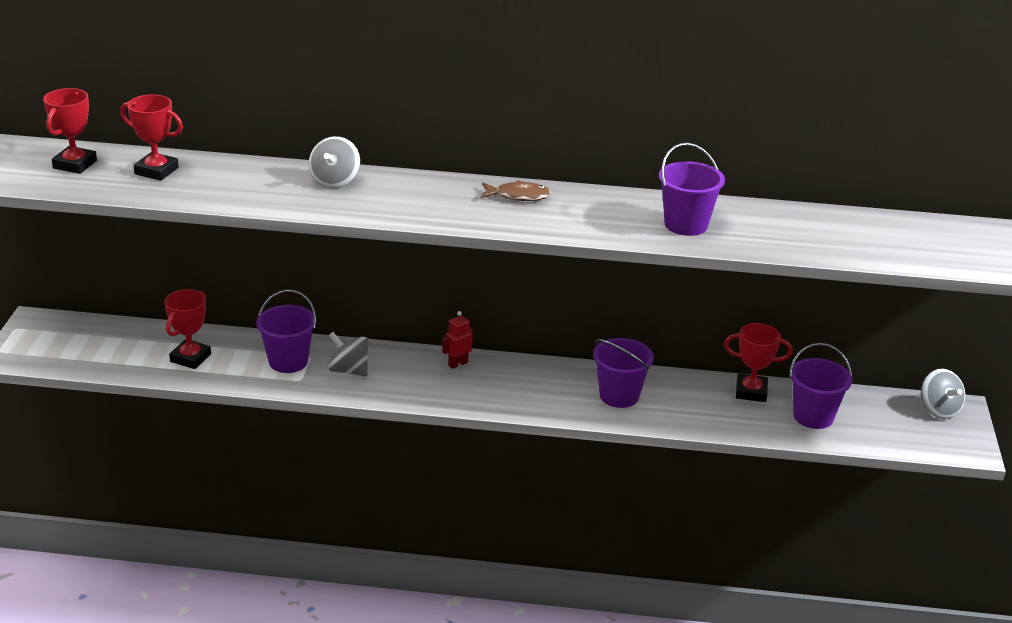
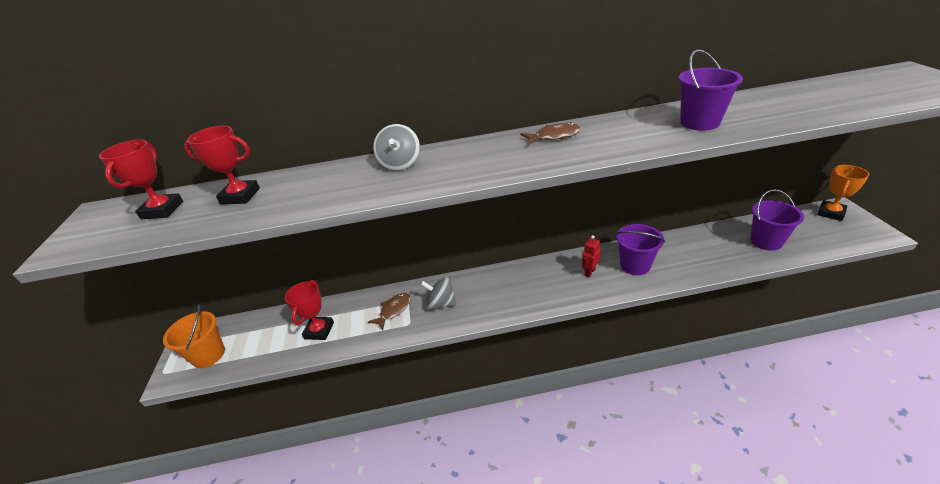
camera: 10 degrees left, 5 degrees up
(54, 347) = (208, 355): none -> orange bucket
(288, 361) = (394, 310): purple bucket -> brown fish
(458, 364) = (513, 274): red robot -> red robot (589, 272)
(751, 392) = (712, 236): red trophy -> none
(938, 410) = (831, 213): grey spinning top -> orange trophy

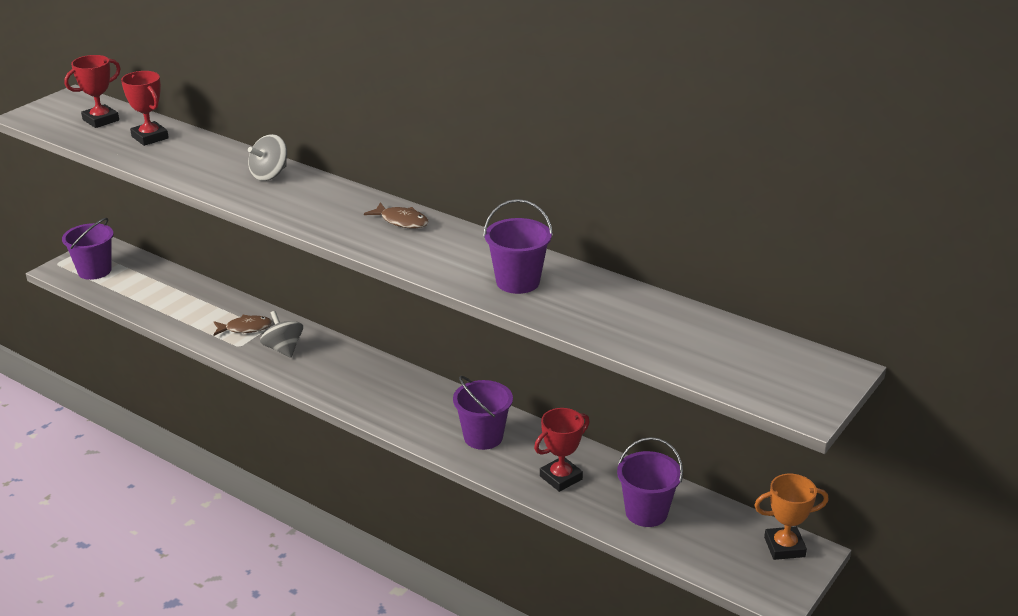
camera: 40 degrees right, 5 degrees down
(208, 355) = (94, 271): orange bucket -> purple bucket
(319, 330) = (178, 305): red trophy -> red trophy (561, 478)
(589, 272) = (435, 413): red robot -> none

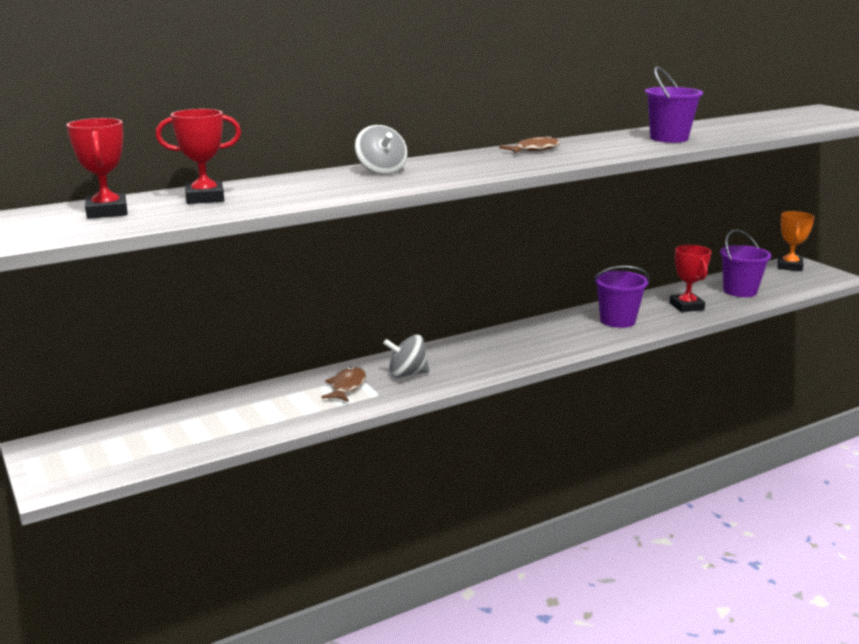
camera: 65 degrees left, 10 degrees down
(94, 271) = (95, 458): purple bucket -> none

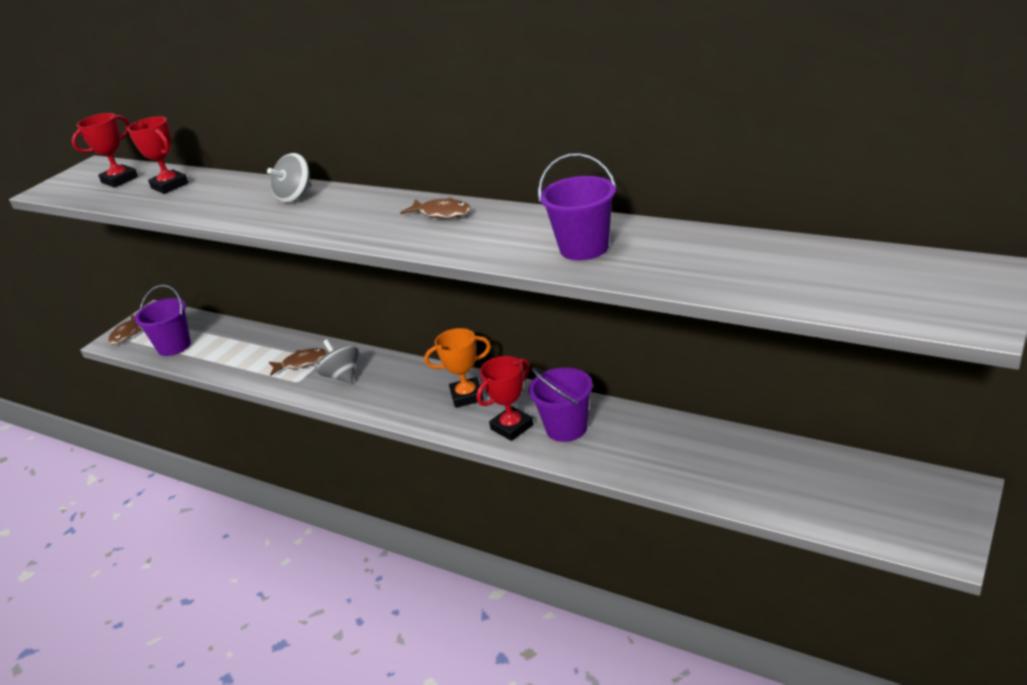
camera: 65 degrees right, 10 degrees up
(58, 471) = (127, 334): none -> brown fish
(686, 306) = (660, 456): red trophy -> red trophy (512, 427)
(740, 291) = (764, 477): purple bucket -> purple bucket (174, 346)
(789, 266) = (930, 489): orange trophy -> orange trophy (467, 396)

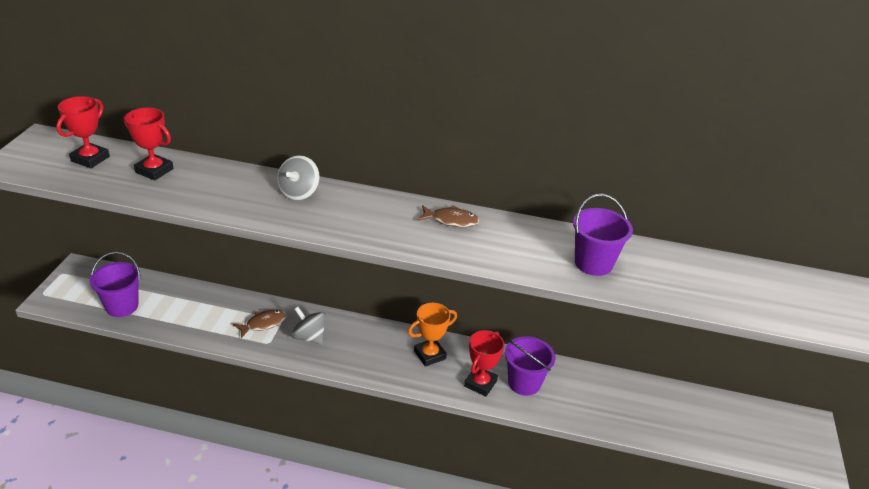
camera: 25 degrees left, 5 degrees up
(127, 334) = (62, 292): brown fish -> none

